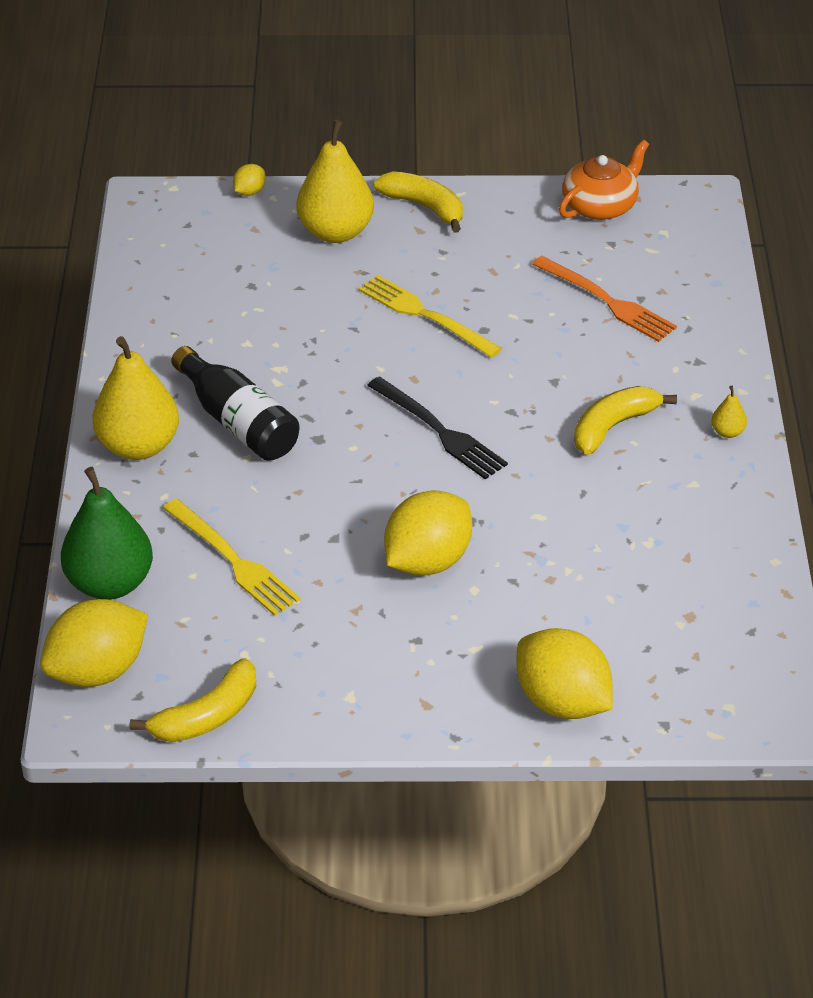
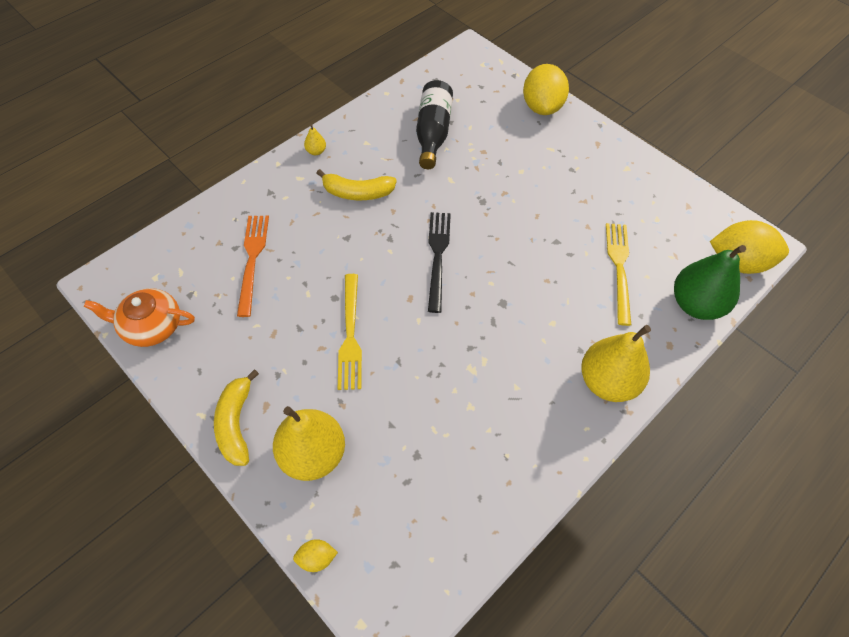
camera: 135 degrees left, 15 degrees up
(207, 716) = (700, 204): yellow banana -> none
(238, 422) = (534, 350): black bottle -> black bottle (433, 133)
(427, 561) = (526, 197): yellow lemon -> none

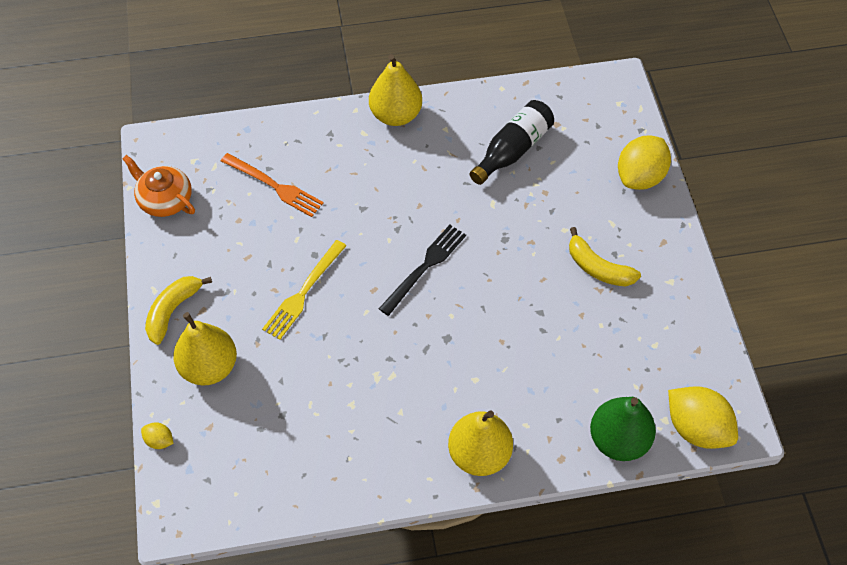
camera: 35 degrees right, 0 degrees up
(252, 259) = (274, 186): orange fork -> orange fork turned 90 degrees clockwise
(316, 151) = (395, 115): yellow pear -> yellow pear, size x2.41
(357, 193) = (402, 172): yellow banana -> yellow banana (598, 268)
(619, 268) = (576, 368): yellow fork -> none

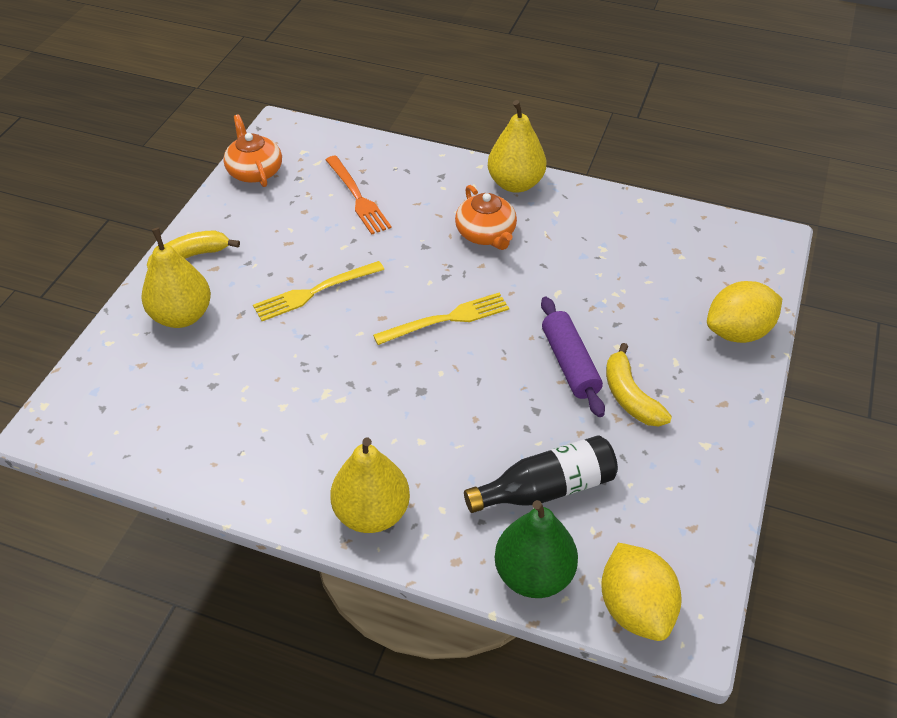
camera: 30 degrees right, 10 degrees down
(159, 440) = (90, 355): yellow lemon -> none
(404, 174) = (486, 234): none -> orange teapot
(425, 267) = (447, 319): black fork -> yellow fork
(512, 150) = (612, 255): black bottle -> black bottle (546, 488)
(540, 261) = (570, 364): none -> purple rolling pin

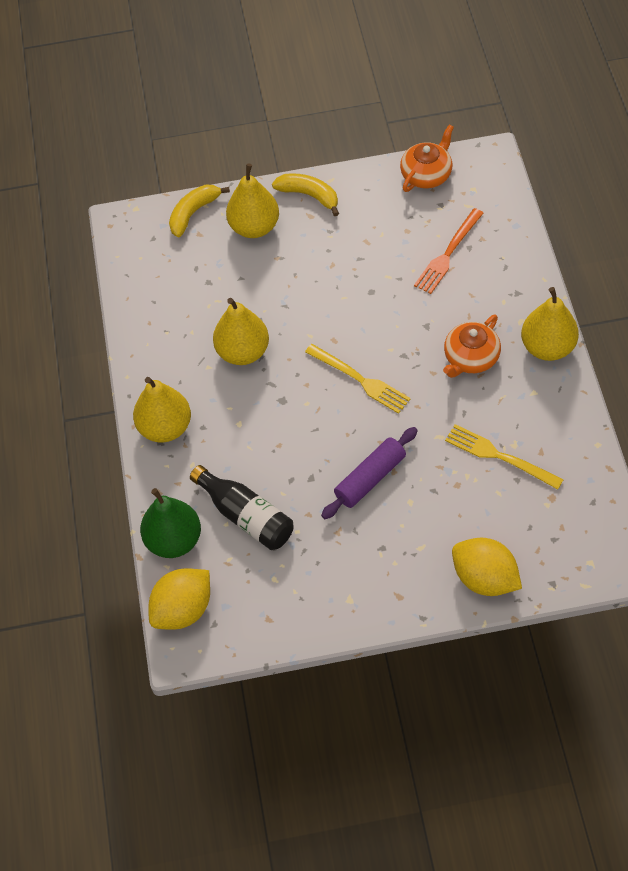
camera: 65 degrees right, 10 degrees up
(314, 292) = (329, 286): yellow fork -> yellow fork (499, 456)
(331, 396) = (243, 352): none -> yellow pear
(630, 396) = (364, 531): yellow banana -> yellow banana (193, 213)

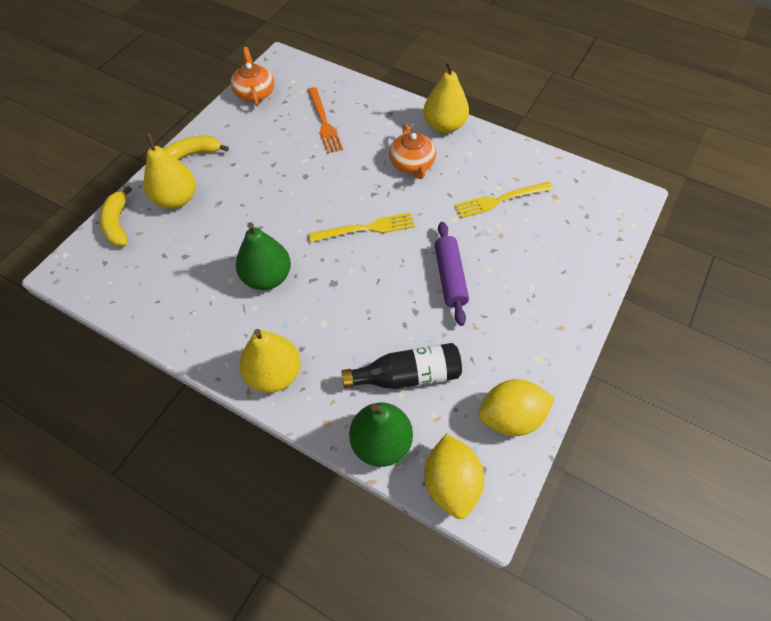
camera: 55 degrees left, 0 degrees up
(243, 352) = (267, 277): yellow pear -> green pear
(484, 578) = (586, 270): yellow lemon -> yellow lemon (510, 417)

